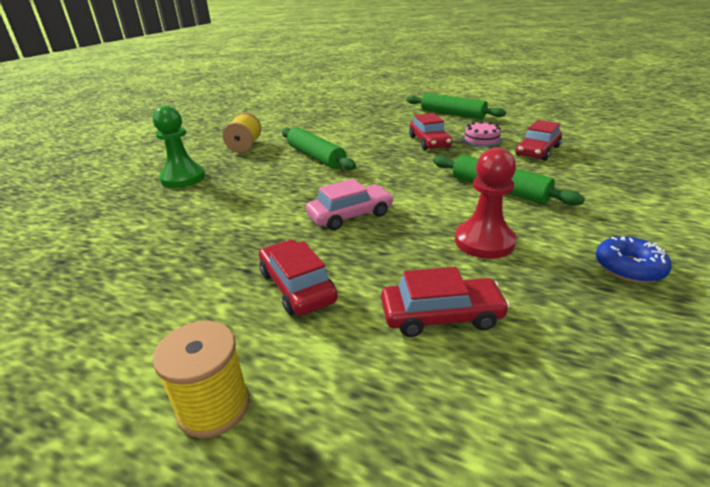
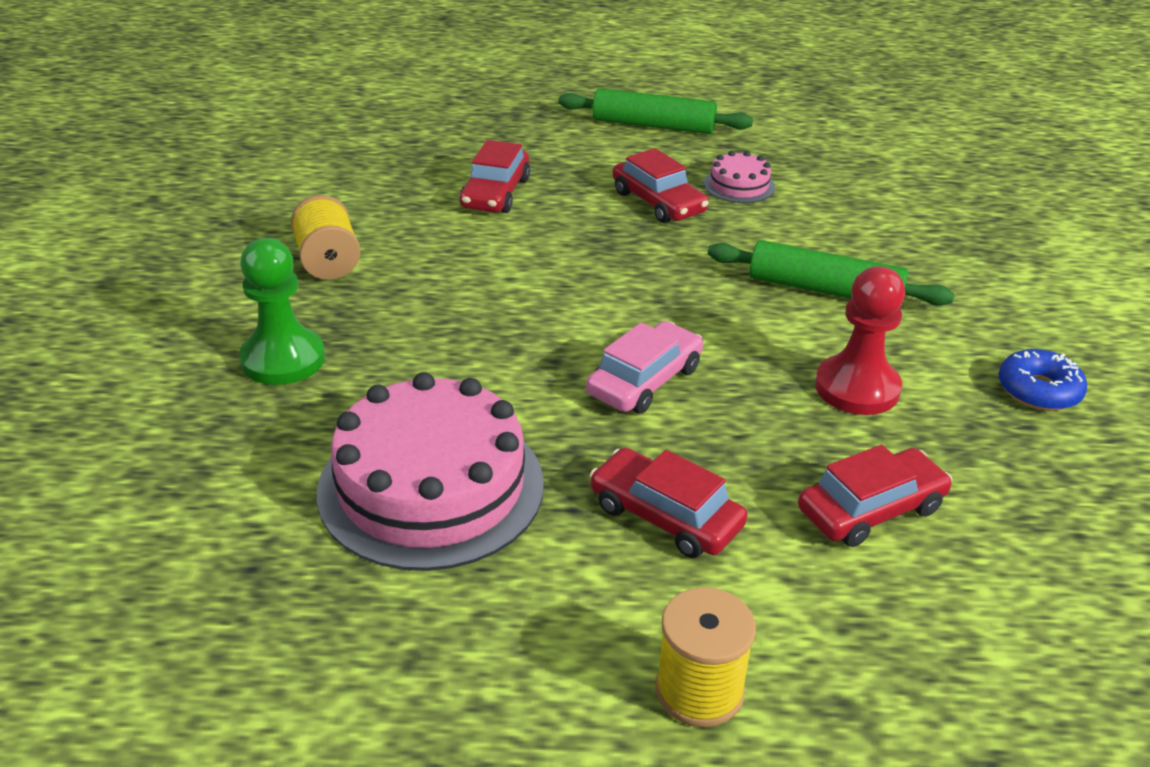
camera: 25 degrees left, 5 degrees up
(186, 243) = (431, 487): none -> pink cake
(316, 157) = (489, 267): green rolling pin -> none
(537, 151) = (836, 199): red car -> red car (495, 193)

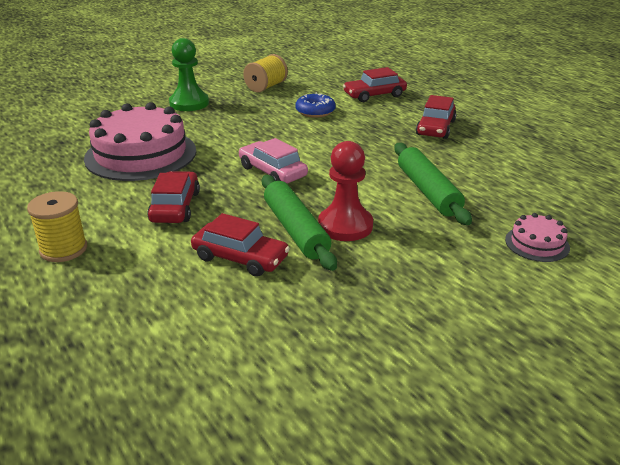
camera: 55 degrees right, 5 degrees down
(645, 381) = (272, 172): pink car -> pink car turned 135 degrees counterclockwise
(653, 125) = (510, 104): green rolling pin -> green rolling pin (296, 230)
(739, 185) = (493, 140): pink cake -> pink cake (537, 243)
(1038, 390) = (430, 285): blue donut -> blue donut (315, 111)

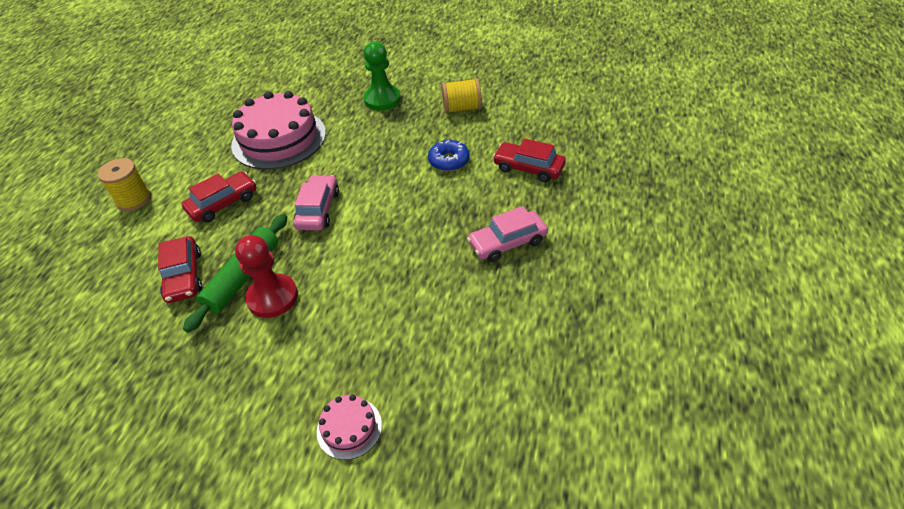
camera: 50 degrees right, 15 degrees up
(428, 191) = (375, 309): green rolling pin -> none
(435, 128) = (507, 242): red car -> pink car

